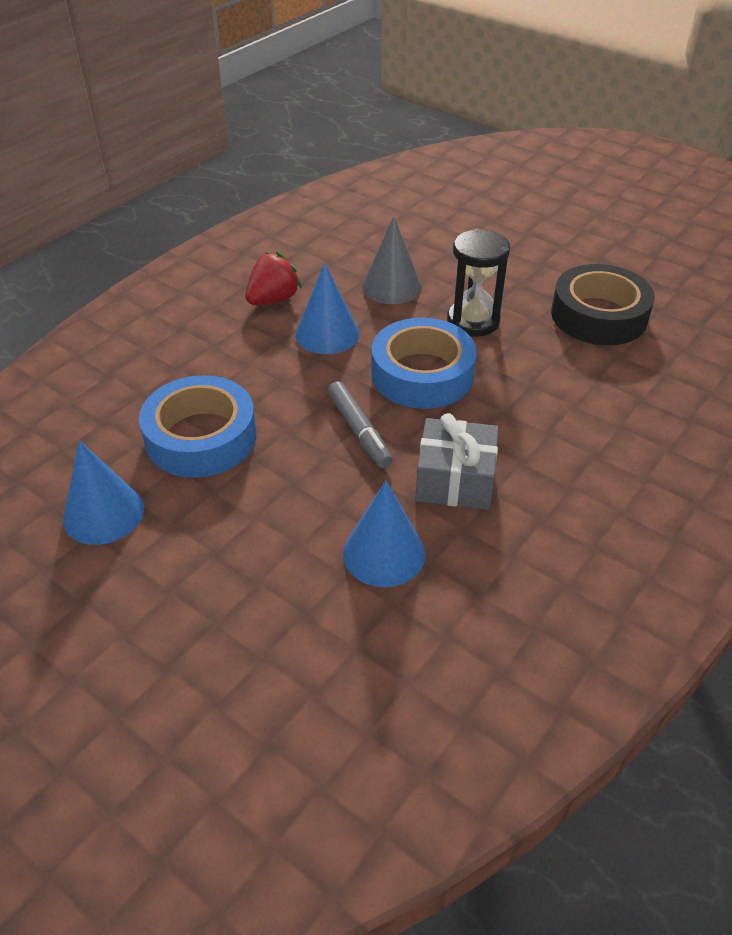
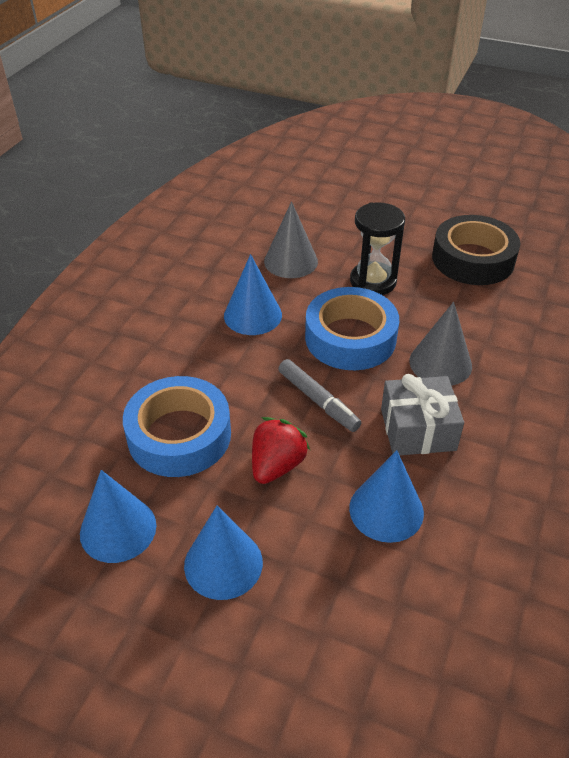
camera: 15 degrees left, 0 degrees up
(192, 568) = (223, 563): none -> blue cone
(273, 299) = (191, 291): red strawberry -> red strawberry (277, 465)
(511, 417) = (440, 363): none -> grey cone

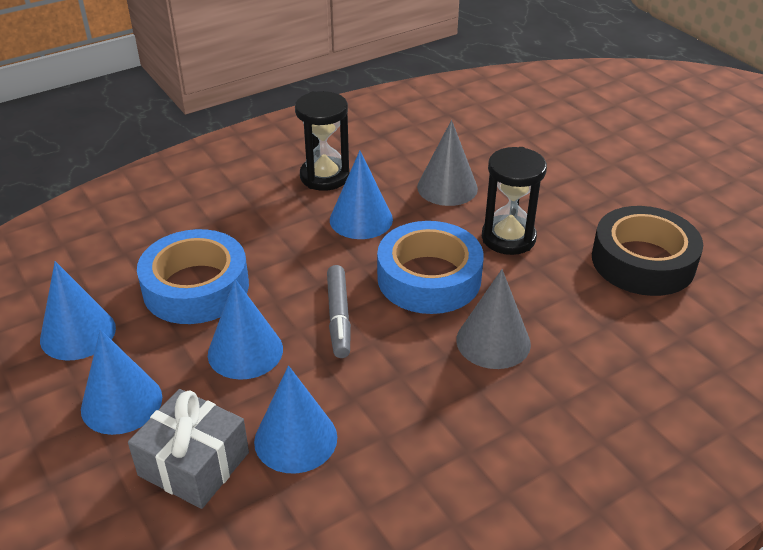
camera: 35 degrees right, 5 degrees down
(186, 292) = (324, 176): none -> black hourglass
(277, 465) = (245, 351): red strawberry -> blue cone
(418, 429) = (402, 388): grey gift -> grey gift (194, 464)

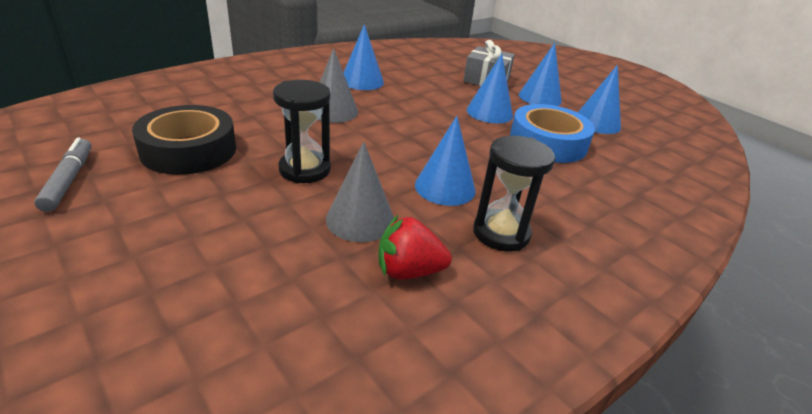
camera: 170 degrees right, 5 degrees down
(295, 439) = (442, 84): blue cone -> blue cone (362, 81)
(339, 317) = (438, 125): grey marker -> grey marker (69, 180)
(410, 151) = (408, 271): none -> red strawberry
(429, 278) = (377, 143): blue tape -> none

